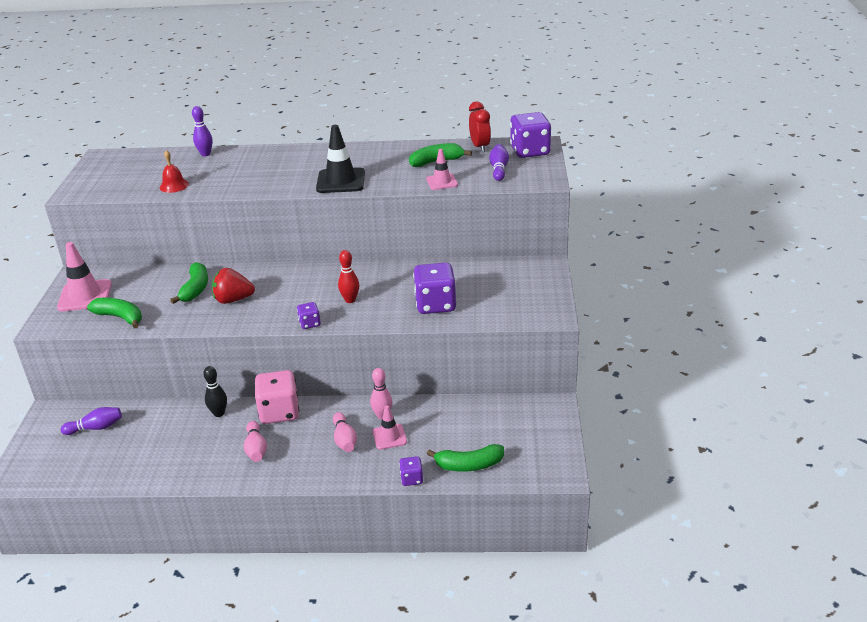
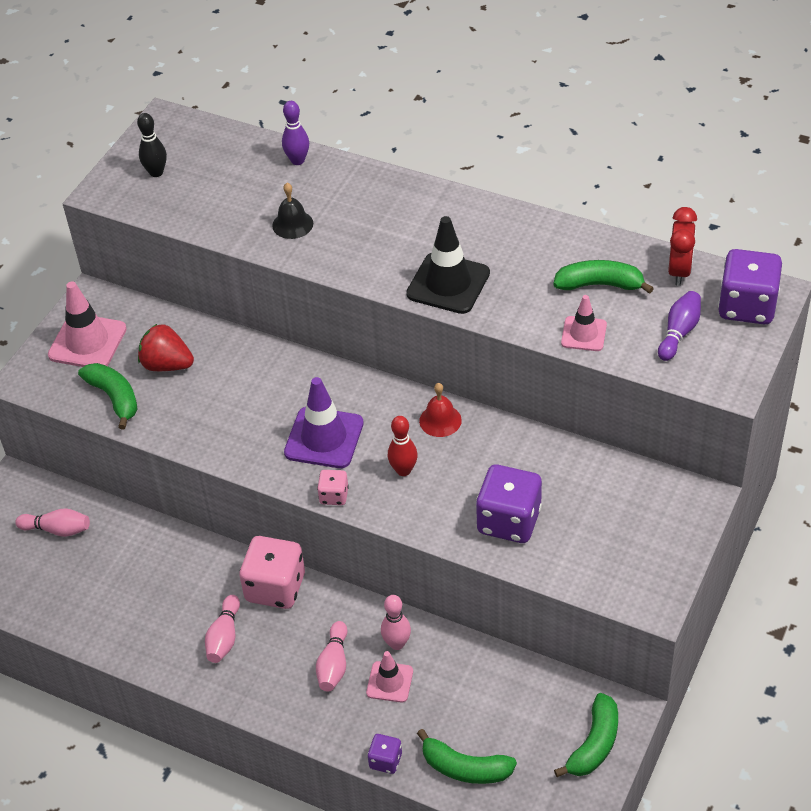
camera: 25 degrees right, 15 degrees up
(96, 428) = (57, 529): purple bowling pin -> pink bowling pin
(174, 186) = (231, 218): red bell -> red bell (440, 420)
(195, 289) = (221, 377): green banana -> green banana (594, 744)
(219, 179) = (292, 224): none -> black bell
(219, 413) = (204, 561): black bowling pin -> black bowling pin (156, 172)
(233, 300) = (259, 415): red strawberry -> red strawberry (167, 365)
(286, 299) = (324, 438): none -> purple traffic cone
(309, 323) = (334, 496): purple dice -> pink dice

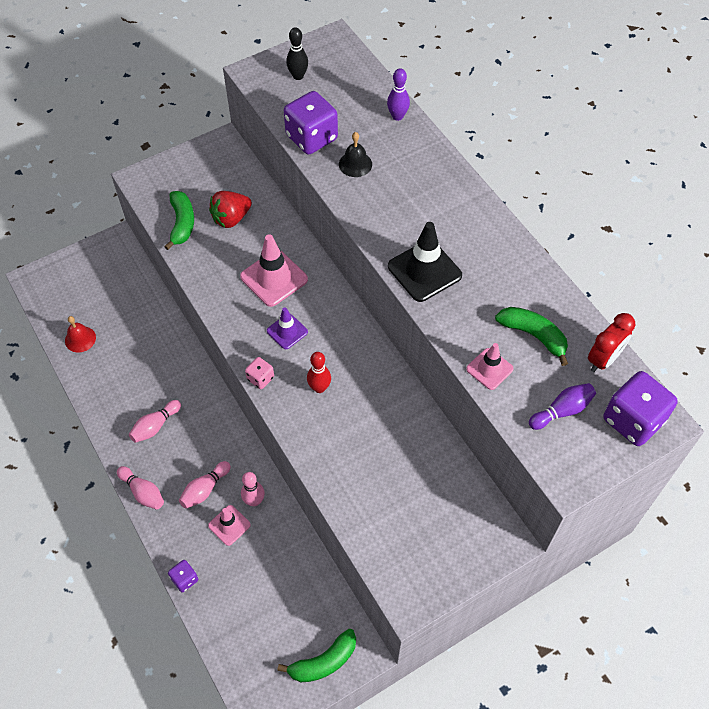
camera: 30 degrees right, 10 degrees up
(57, 529) = (116, 289): pink bowling pin -> pink bowling pin (143, 492)
(87, 342) = (196, 174): pink traffic cone -> pink traffic cone (274, 278)
(167, 365) = (231, 218): red strawberry -> red strawberry turned 90 degrees counterclockwise
(275, 587) = (211, 411): pink dice -> none
(324, 438) = (287, 331): purple traffic cone -> purple traffic cone, size x0.59
(440, 420) = (372, 365): red bell -> red bell (80, 339)
(465, 768) = (229, 619): green banana -> none
(509, 521) = (359, 471): purple dice -> purple dice (311, 138)

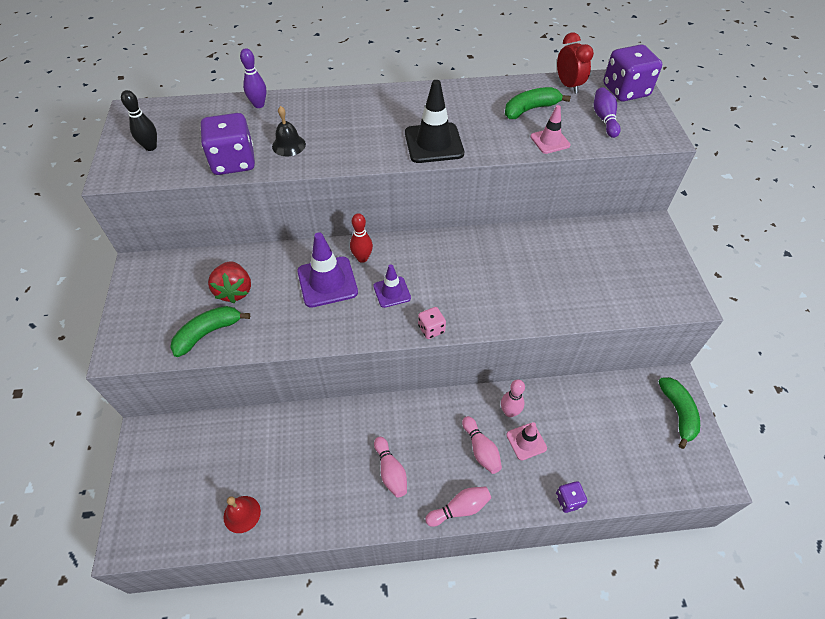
camera: 65 degrees left, 5 degrees down
(182, 223) = (208, 333): green banana -> green banana turned 60 degrees counterclockwise
(274, 278) = (327, 282): pink traffic cone -> purple traffic cone
(319, 388) = (464, 289): red bowling pin -> red bowling pin (362, 258)

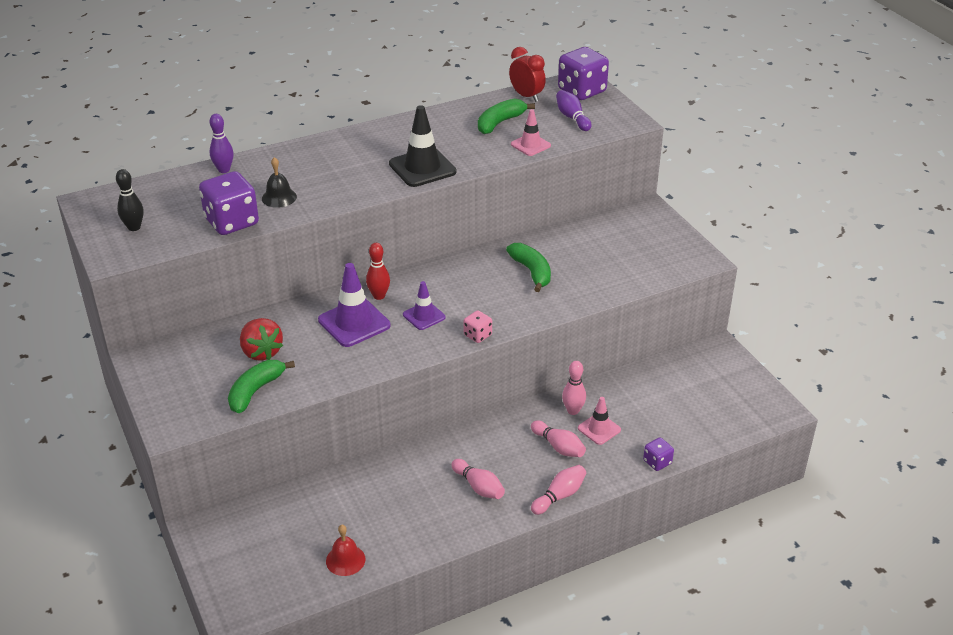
camera: 20 degrees left, 15 degrees down
(678, 413) = (730, 371): green banana -> green banana (531, 272)

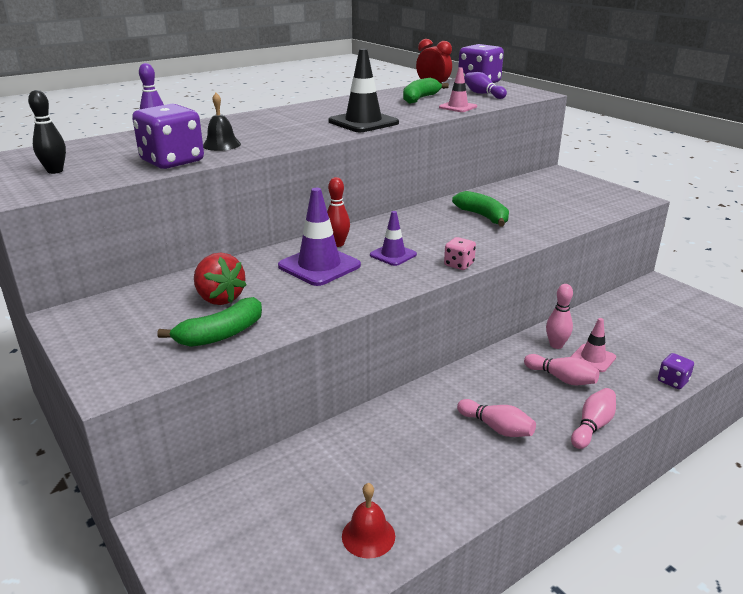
camera: 10 degrees left, 10 degrees down
(256, 391) = (221, 334): green banana -> green banana turned 150 degrees counterclockwise

